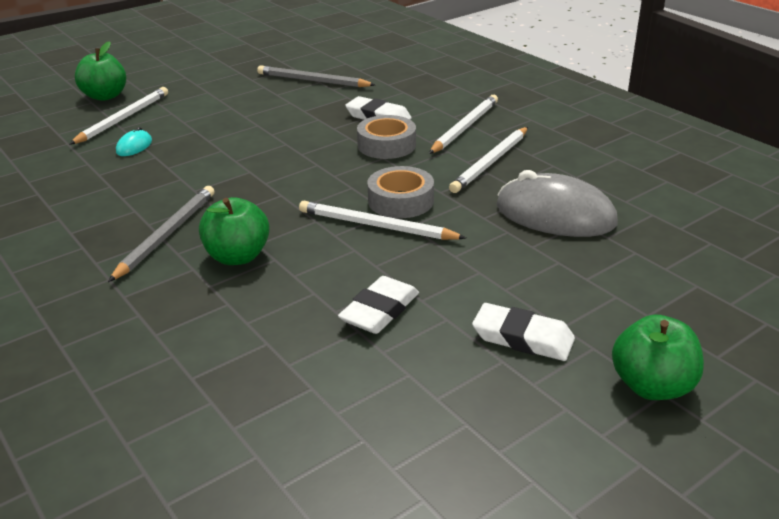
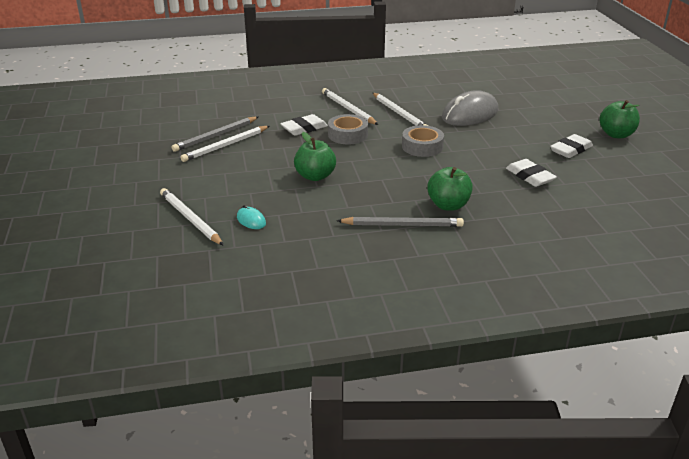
camera: 65 degrees left, 0 degrees up
(105, 96) = (129, 222): green apple -> green apple (315, 176)
(166, 235) = (402, 225): grey pencil -> grey pencil turned 135 degrees clockwise
(376, 226) = (445, 159): white pencil -> white pencil (225, 146)

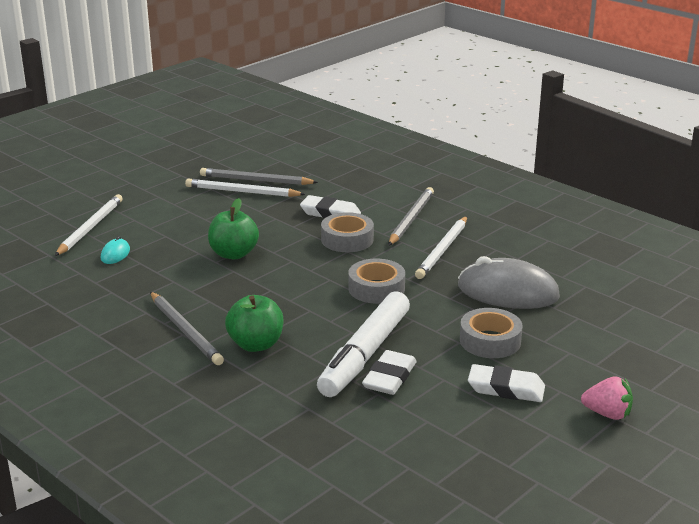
camera: 55 degrees right, 5 degrees down
(348, 109) = (411, 219): white pencil -> grey pencil
(496, 175) = (365, 354): none -> white marker
(518, 137) = (490, 341): none -> grey tape
(616, 134) = (607, 414): green apple -> pink strawberry

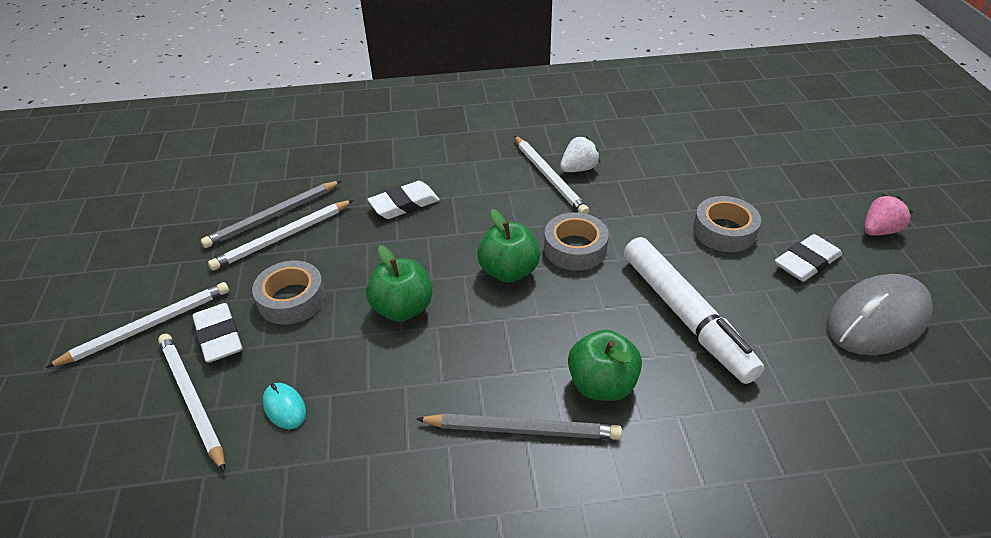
camera: 50 degrees left, 15 degrees up
(123, 191) = (147, 326): none -> white pencil
(317, 274) = (509, 271): none -> green apple
(347, 239) = (466, 220): grey tape -> grey tape (291, 299)
(389, 377) = (738, 321): white eraser -> white eraser (219, 337)
(411, 219) = (475, 166): grey pencil -> none
(472, 257) = (578, 169): none -> white strawberry
(508, 292) = (654, 181): grey mouse -> grey mouse (877, 319)

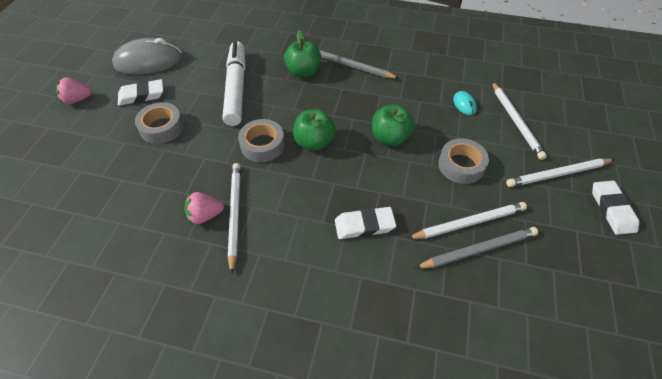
camera: 160 degrees left, 10 degrees up
(219, 337) = (507, 153): white eraser -> white eraser (612, 209)
(578, 169) = (205, 215): white strawberry -> pink strawberry

